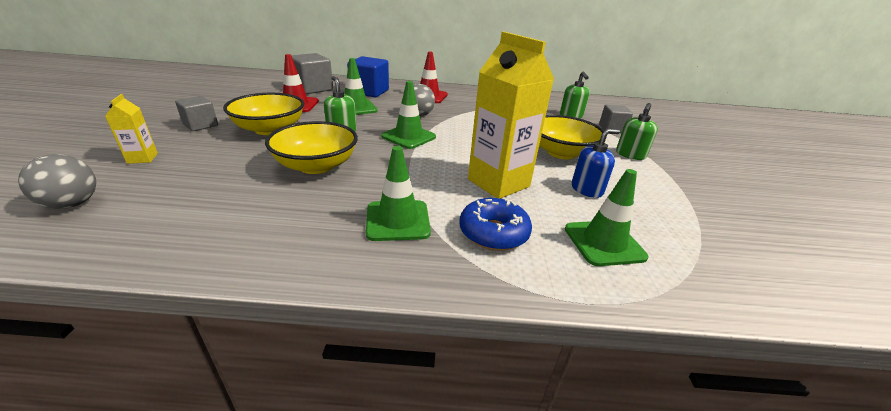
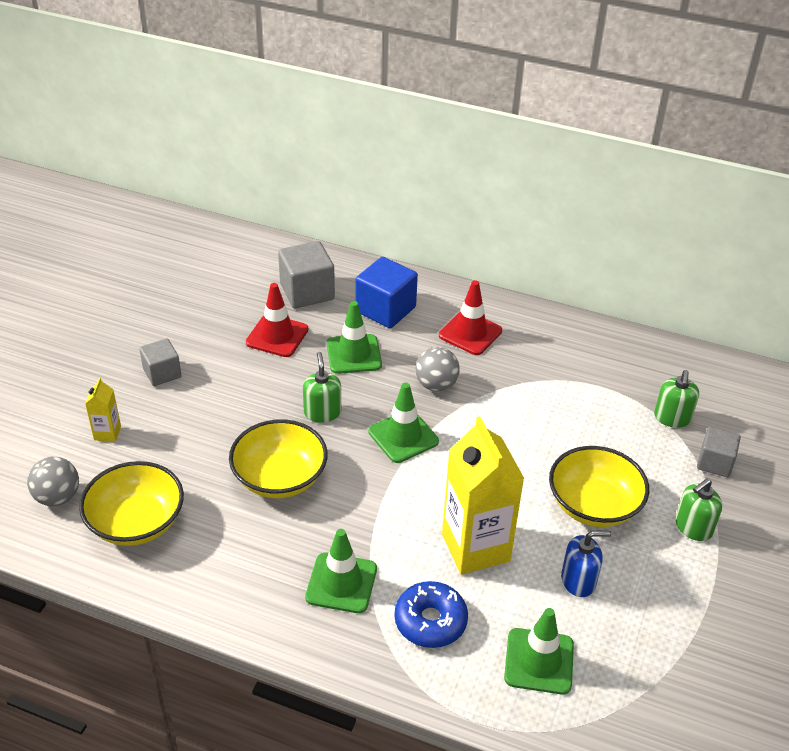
camera: 20 degrees right, 10 degrees up
(270, 129) = (238, 394): yellow bowl -> yellow bowl (136, 522)

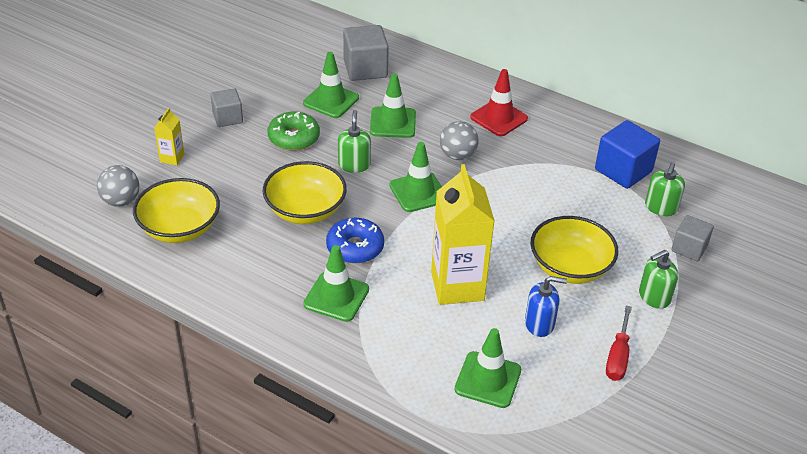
camera: 10 degrees right, 0 degrees up
(245, 388) = (294, 138): none -> green donut
(277, 336) = (331, 101): red traffic cone -> green traffic cone
(385, 309) = (429, 91): blue cube -> blue cube (623, 170)
(430, 621) = (403, 336): blue donut -> blue donut (355, 247)
(674, 608) = (618, 356): none -> red screwdriver

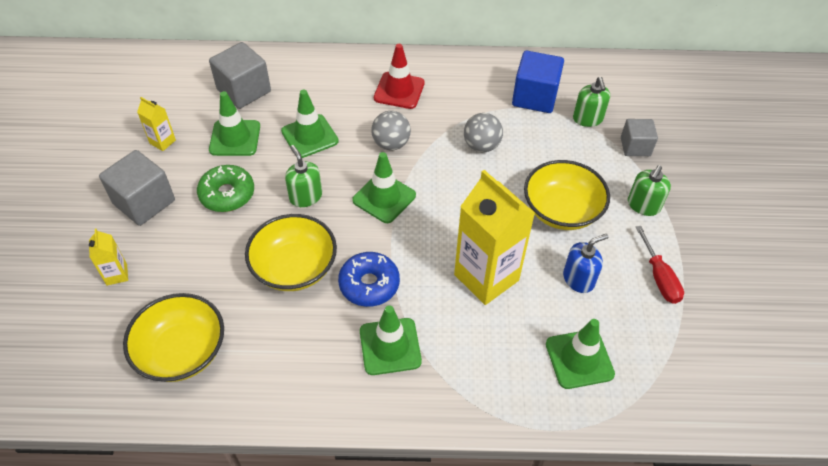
camera: 30 degrees left, 10 degrees up
(121, 201) = (95, 351): grey ball -> grey ball (481, 146)
(227, 118) = (144, 202): grey cube -> grey cube, size x1.58
(273, 81) = (162, 142): none -> yellow carton

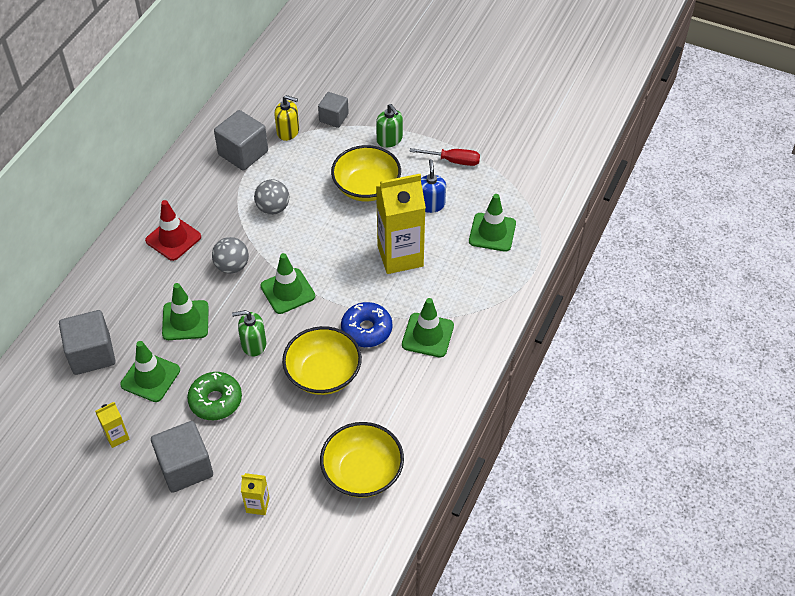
camera: 65 degrees left, 0 degrees up
(534, 97) = (243, 153): blue cube -> grey cube
(588, 119) = (288, 131): green soap dispenser -> yellow soap dispenser

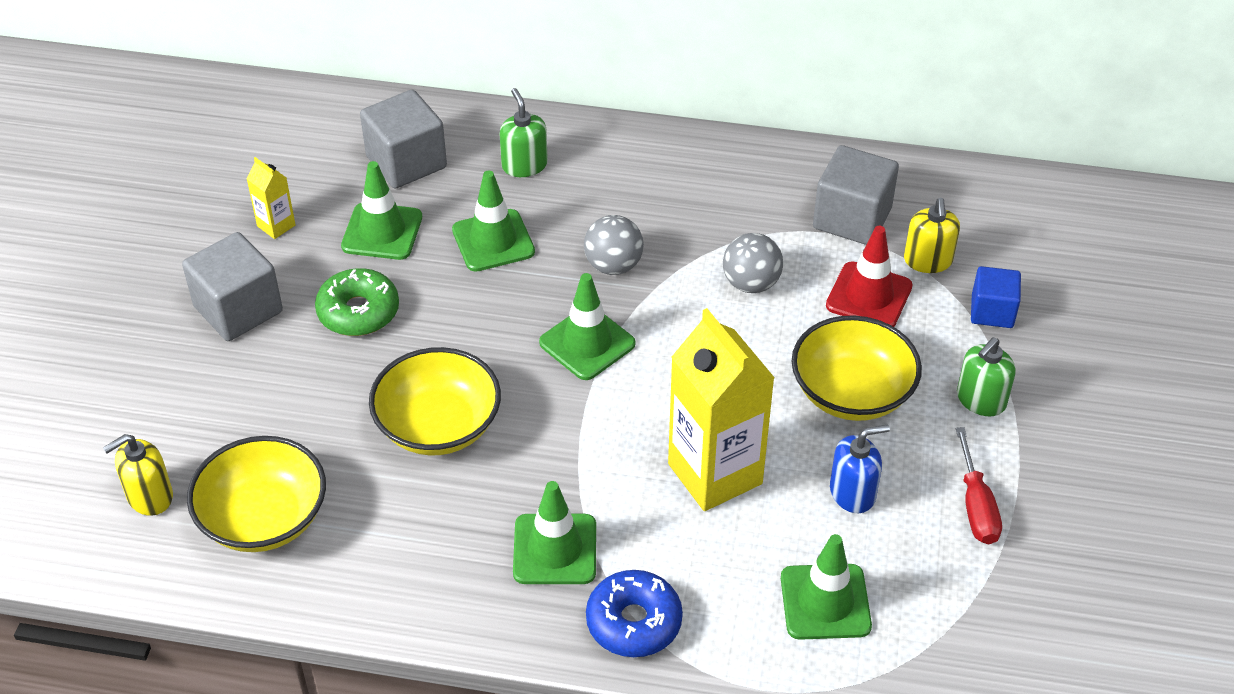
camera: 75 degrees right, 5 degrees down
(173, 239) = (642, 186): red traffic cone -> red traffic cone (869, 296)
(253, 344) = (472, 328): green soap dispenser -> green soap dispenser (524, 165)
(257, 505) = (187, 405): yellow carton -> none
(325, 533) = (149, 496): none -> yellow soap dispenser
(333, 118) = (992, 311): grey cube -> blue cube
(366, 329) = (541, 462): blue donut -> blue donut (634, 622)

